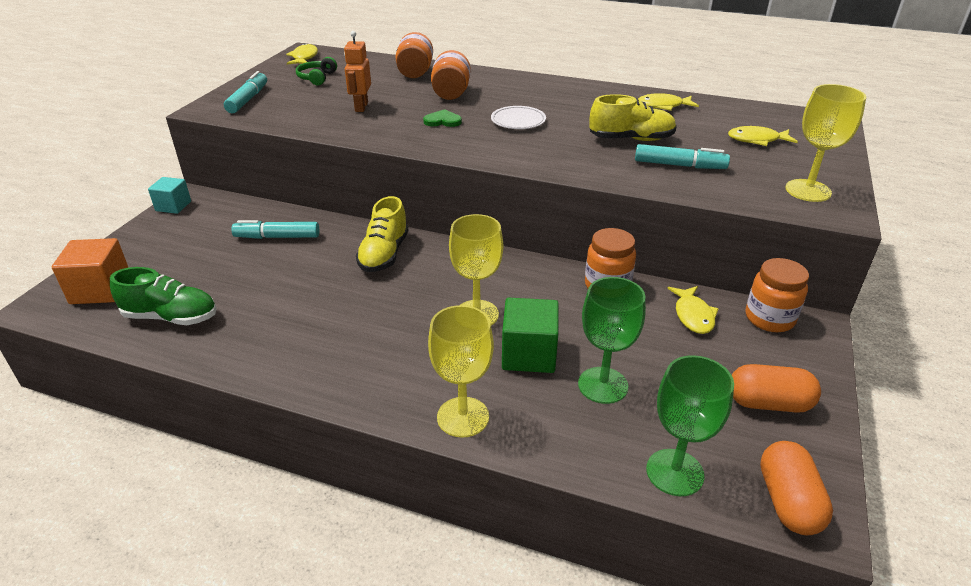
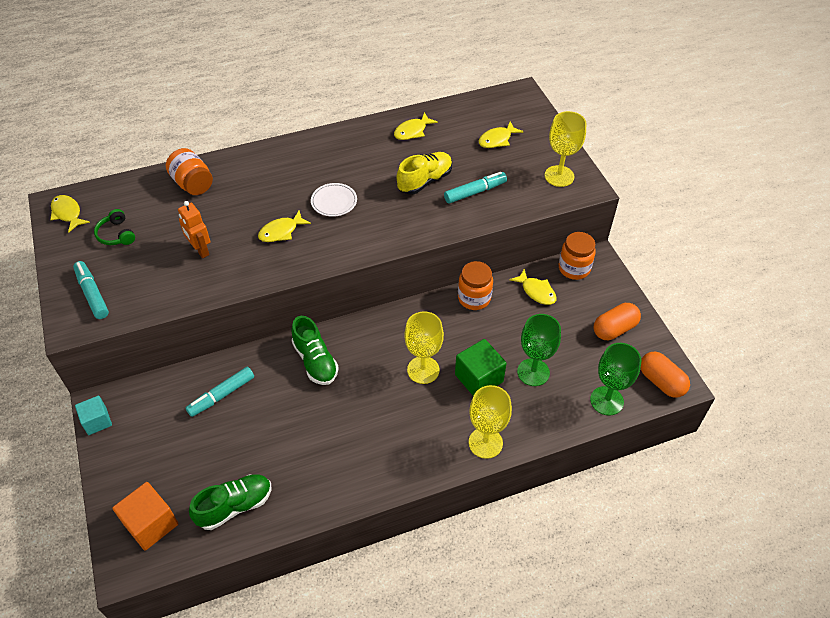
camera: 40 degrees left, 15 degrees up
(384, 254) = (315, 361): yellow shoe -> green shoe
(442, 121) = (281, 231): green heart -> yellow fish
(451, 93) = (251, 195): orange jar -> none

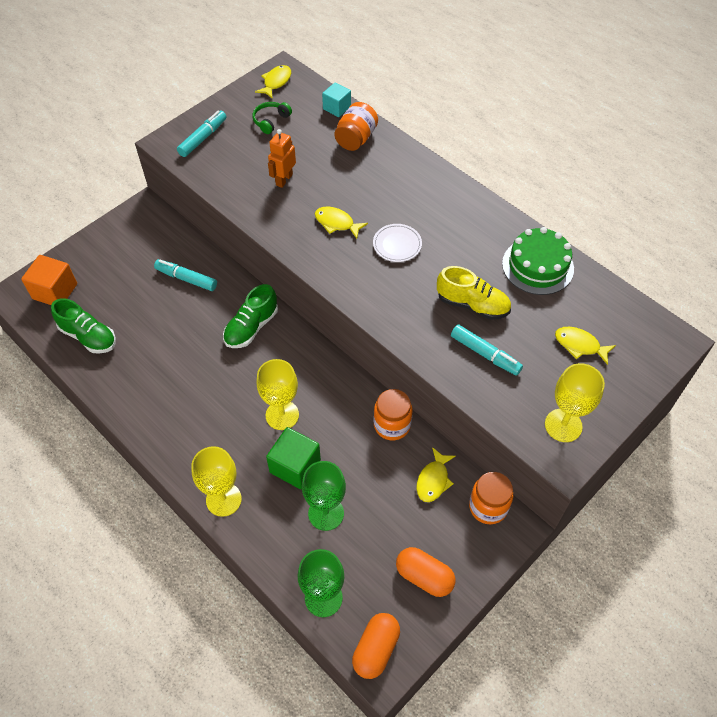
camera: 65 degrees right, 5 degrees up
(97, 421) = (129, 214): turquoise cube -> turquoise cube (337, 108)
(412, 131) = (537, 266): yellow fish -> green cake

